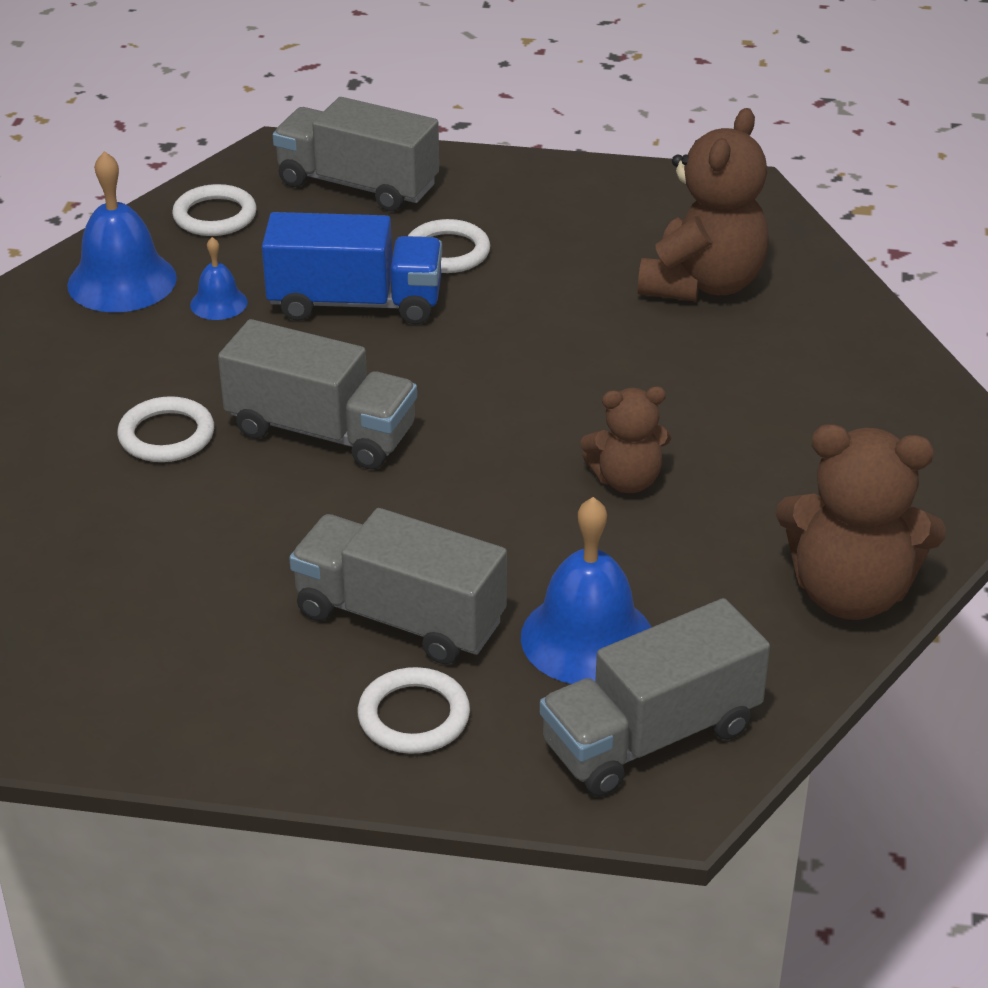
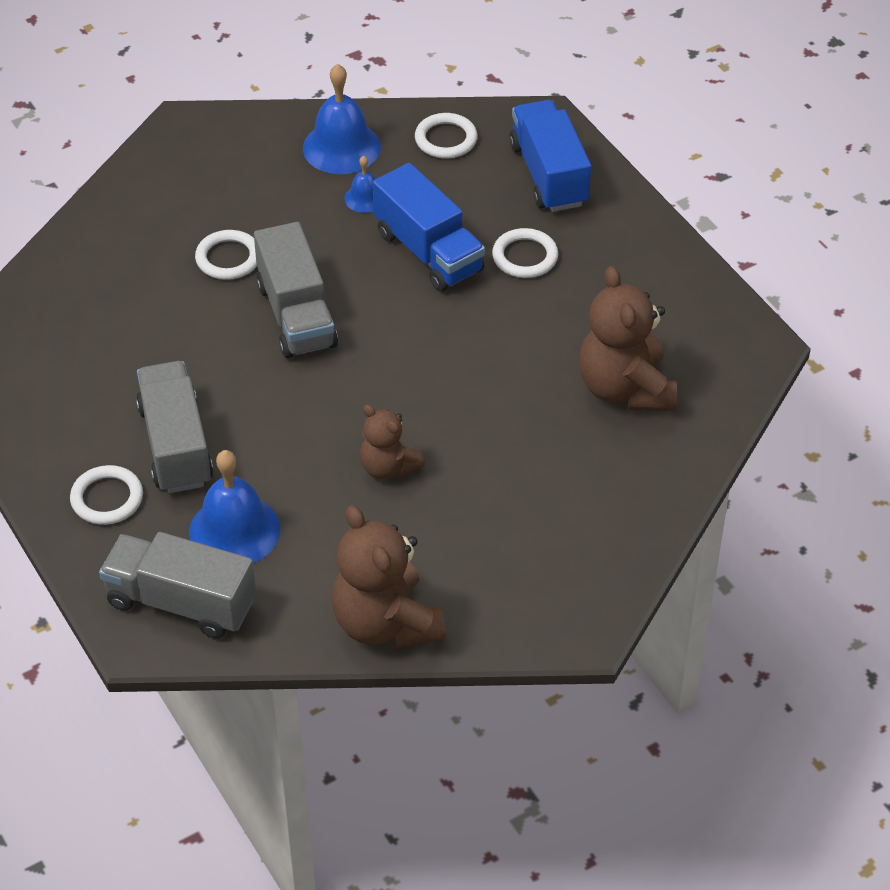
camera: 50 degrees right, 10 degrees up
(357, 185) = (548, 175): grey truck -> blue truck
(703, 284) = (625, 388): brown teddy bear -> brown teddy bear turned 90 degrees clockwise

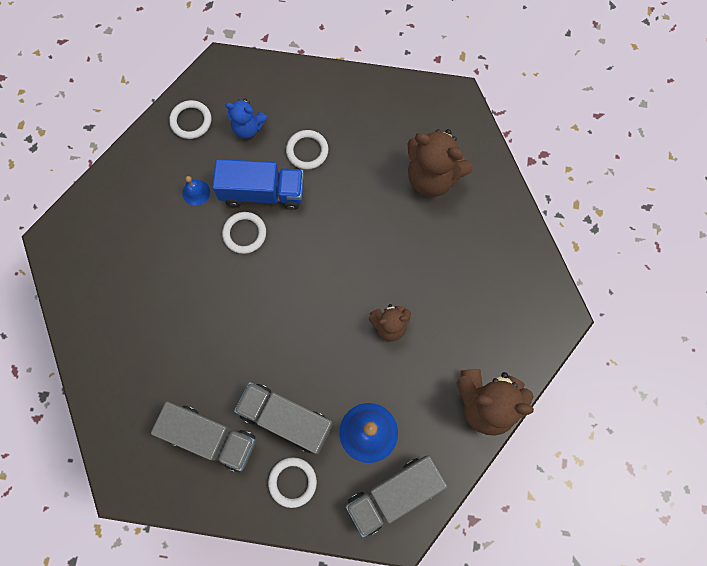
camera: 50 degrees left, 25 degrees up
(228, 258) = (176, 293): white ring -> white ring (244, 233)
(296, 315) = (248, 290): grey truck -> grey truck (211, 438)
(341, 147) = (148, 175): blue bell -> none
(493, 190) = (248, 128): none -> blue teddy bear
(548, 175) = (262, 95): blue truck -> none

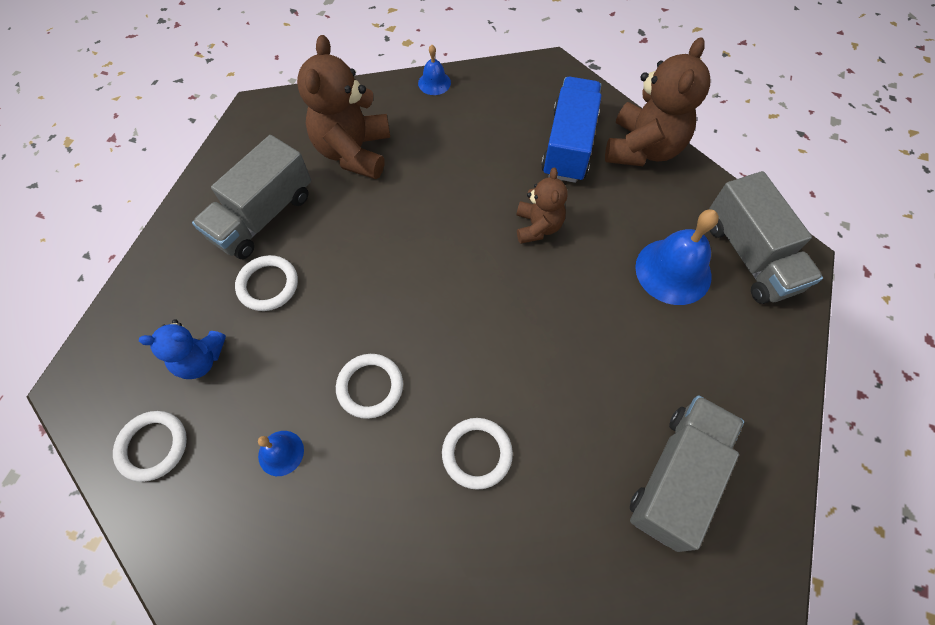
camera: 80 degrees left, 10 degrees down
(248, 128) = (200, 359): blue teddy bear -> blue teddy bear turned 60 degrees clockwise
(262, 192) = (312, 353): blue truck -> blue truck (569, 145)
(286, 419) = (652, 367): grey truck -> grey truck (263, 216)
(292, 482) = (738, 370): white ring -> white ring (477, 453)
(432, 177) = (354, 152): brown teddy bear -> brown teddy bear turned 150 degrees clockwise
(519, 222) = (434, 83): none -> blue bell

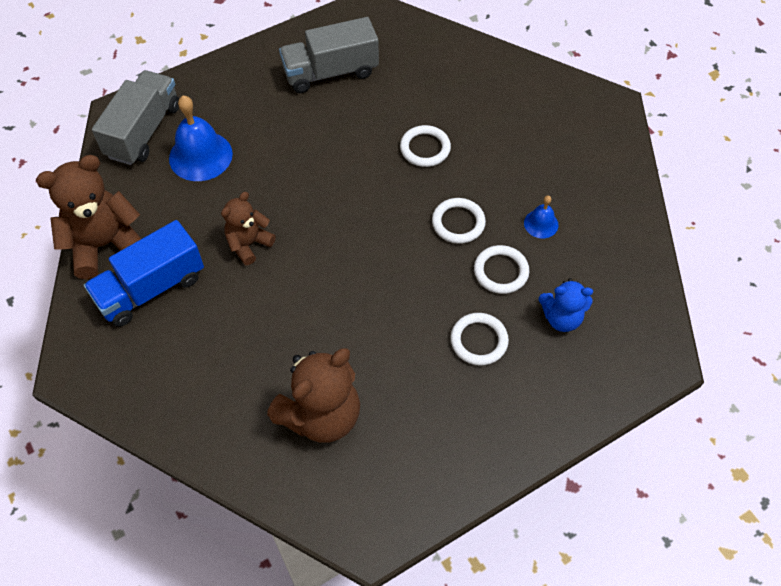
camera: 140 degrees left, 5 degrees down
(153, 446) = (622, 281): white ring -> white ring (501, 271)
(200, 359) = (561, 318): blue teddy bear -> blue teddy bear turned 150 degrees clockwise
(263, 216) = (444, 406): grey truck -> none
(434, 83) = (184, 438): blue bell -> none

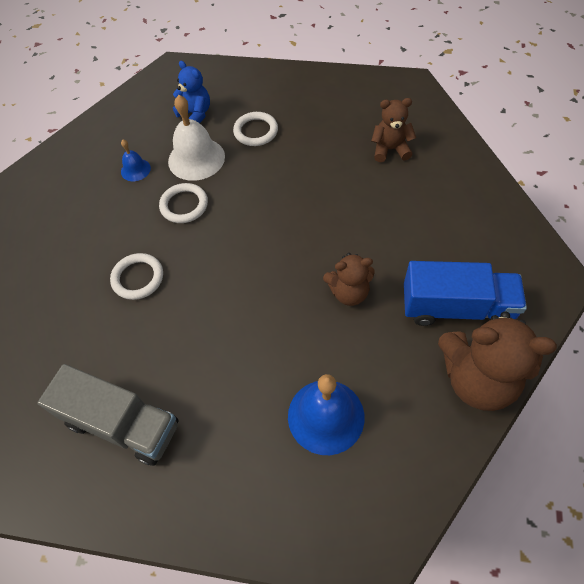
camera: 135 degrees left, 0 degrees up
(144, 131) = (362, 498): grey truck -> none
(321, 415) = (390, 149): brown teddy bear -> brown teddy bear, size x0.59
(501, 271) = (196, 158): white ring -> white bell

